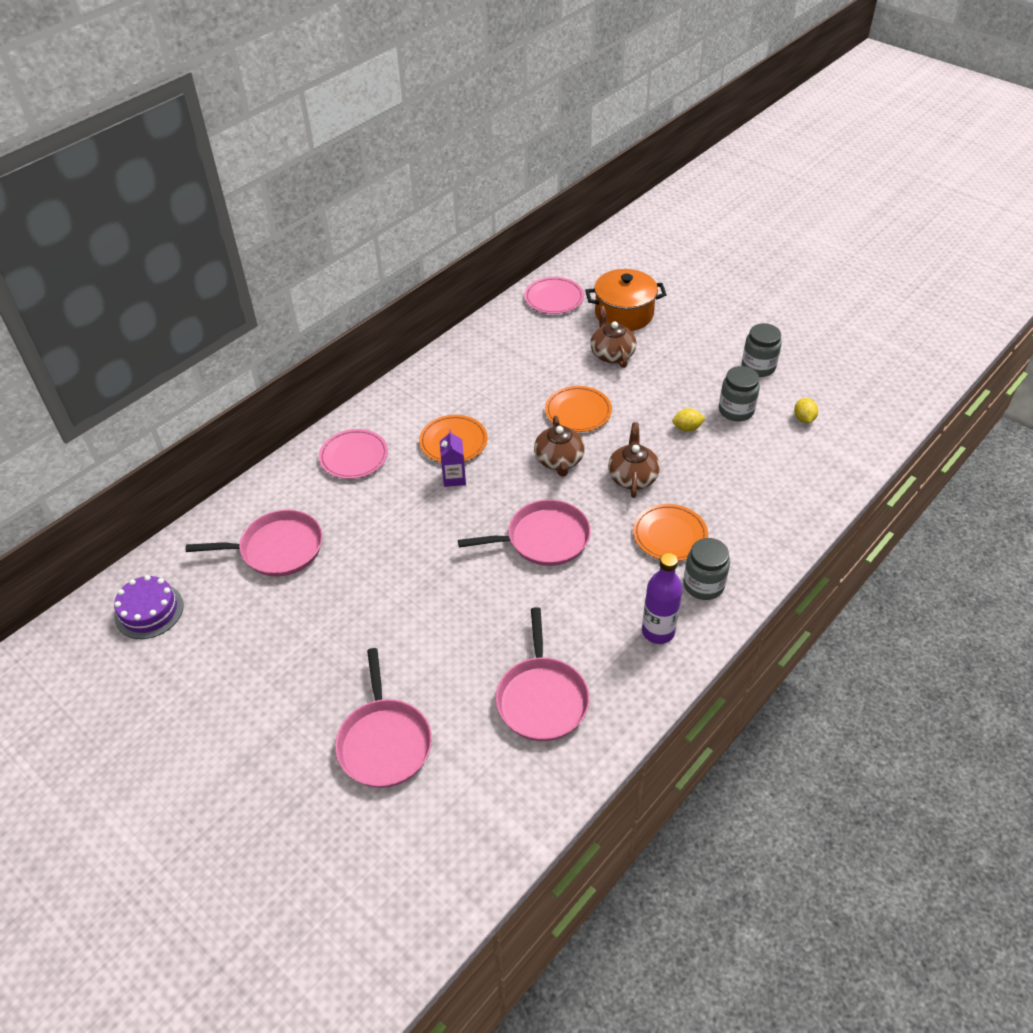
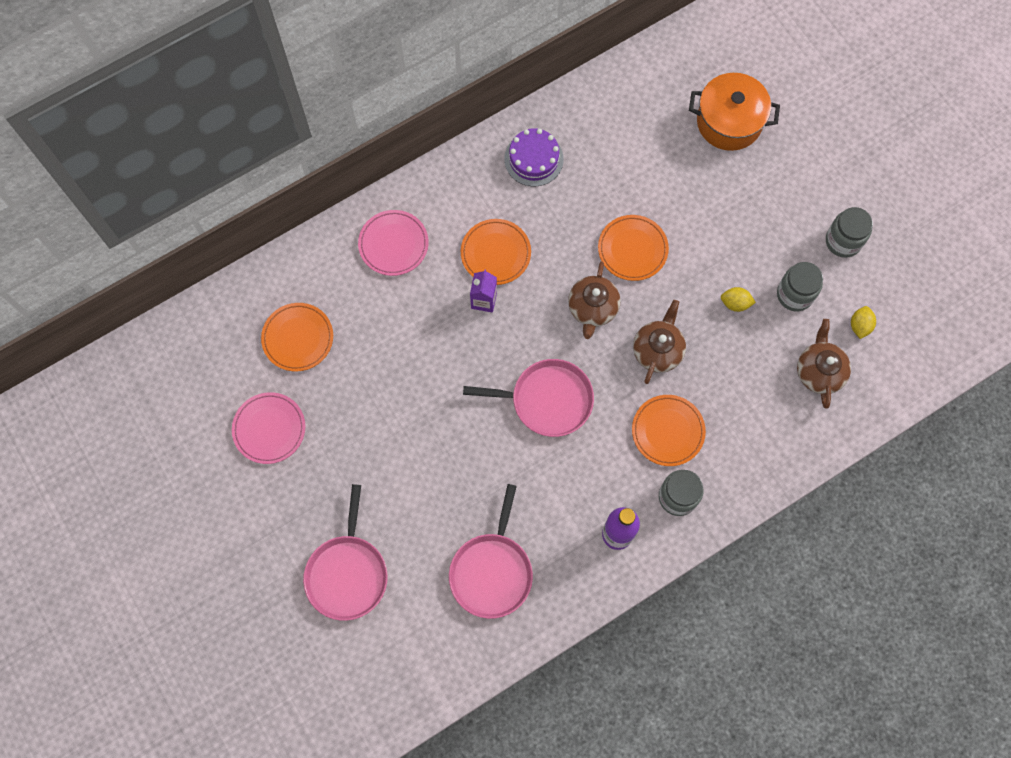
camera: 15 degrees right, 25 degrees up
(149, 611) = (172, 376): purple cake -> purple cake (533, 159)
(277, 549) = (298, 338): pink pan -> orange plate
(554, 298) = (661, 76): pink plate -> pink plate (269, 429)
(612, 353) = (695, 177): brown teapot -> brown teapot (819, 371)

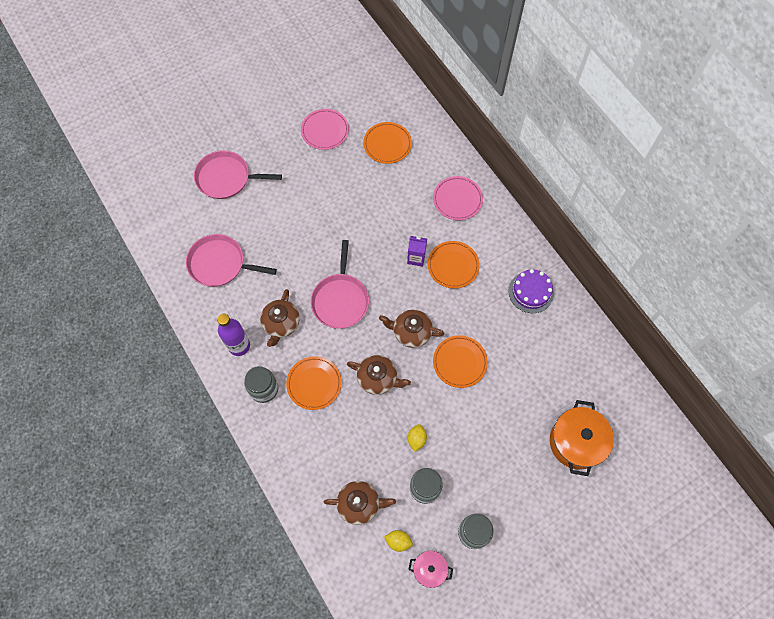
camera: 90 degrees right, 5 degrees down
(584, 479) = (281, 324): none -> brown teapot
(889, 291) = (429, 569): none -> pink pot

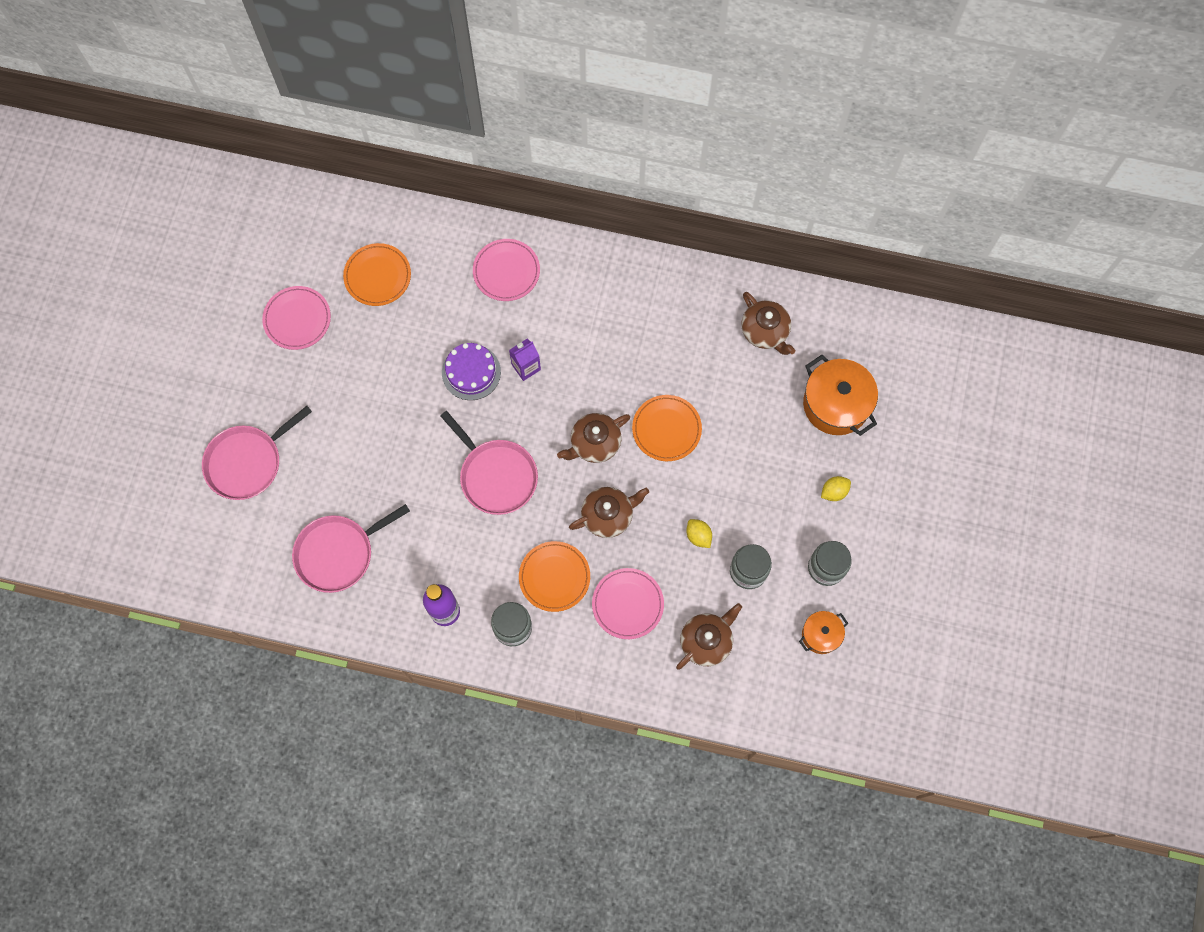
camera: 45 degrees left, 5 degrees up
(281, 324) = (463, 552): brown teapot -> brown teapot (765, 331)
(337, 438) = (627, 604): none -> pink plate
(398, 541) = (771, 638): yellow lemon -> yellow lemon (834, 491)
(429, 569) = (821, 635): pink pot -> orange pot
(453, 266) = (568, 342): orange plate -> none
(531, 292) = (665, 301): purple cake -> purple cake (471, 372)

